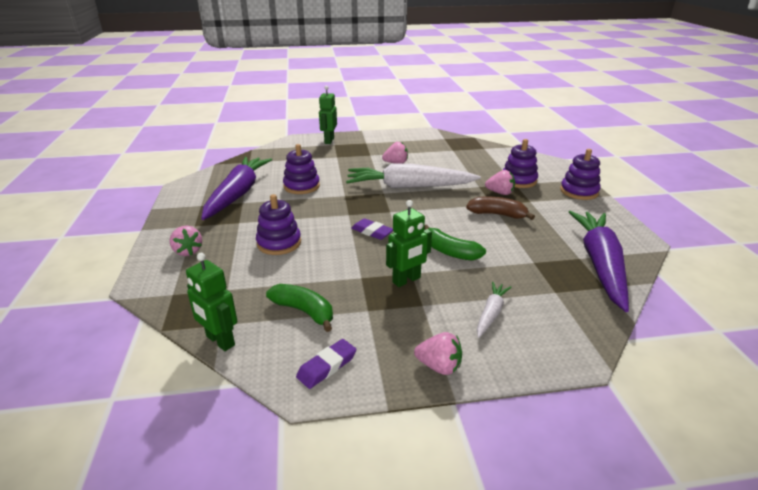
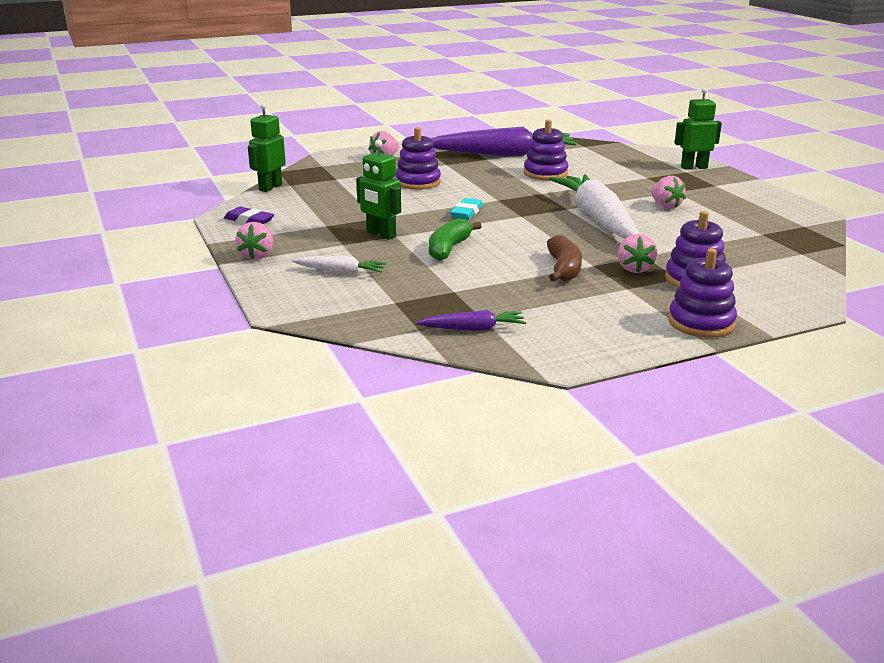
camera: 75 degrees right, 5 degrees down
(304, 311) = (315, 205): green banana -> none
(372, 232) = (466, 213): purple eraser -> turquoise eraser
(600, 264) = (473, 329): purple carrot -> purple carrot, size x0.45

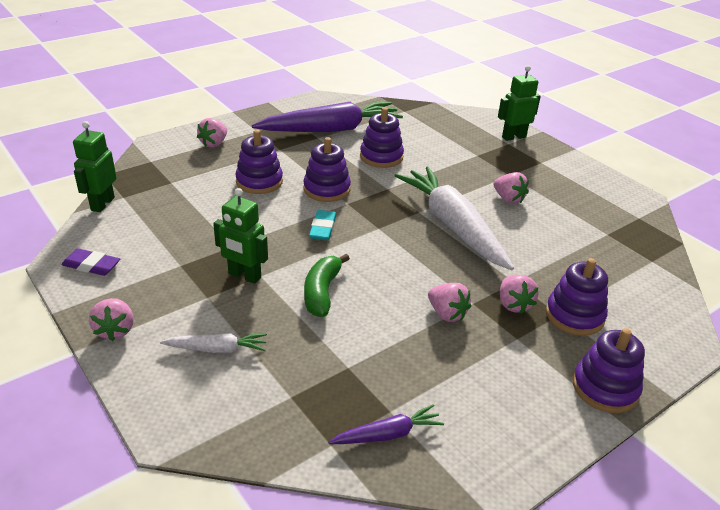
camera: 15 degrees left, 10 degrees up
(481, 190) = (326, 189): none -> purple stacking toy
(563, 269) = (447, 314): brown banana -> pink strawberry

